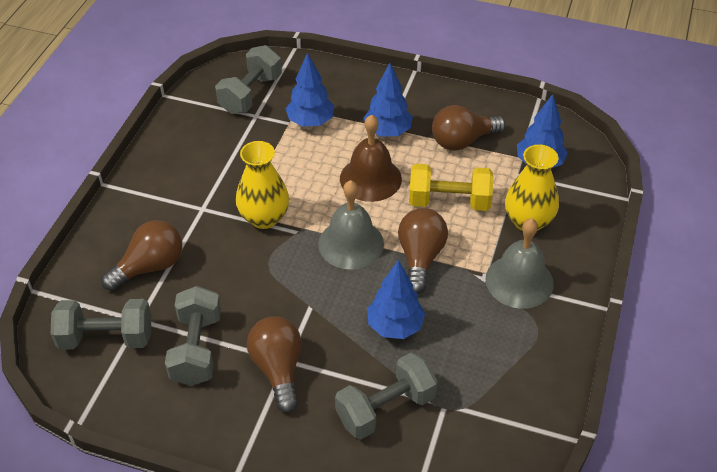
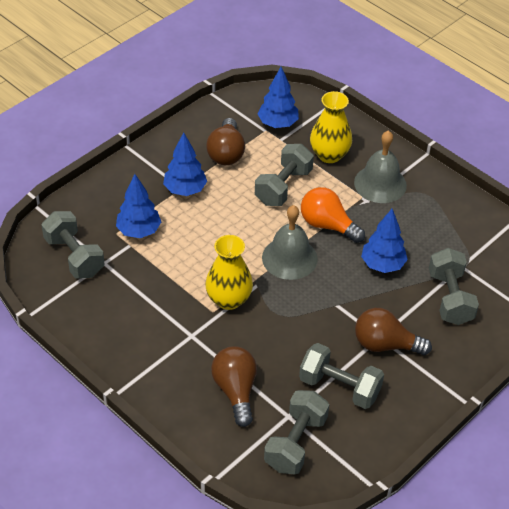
camera: 65 degrees left, 0 degrees up
(370, 178) = (229, 220): brown bell -> none
(420, 258) = (327, 225): brown light bulb -> orange light bulb
(449, 202) = (283, 187): yellow dumbbell -> grey dumbbell

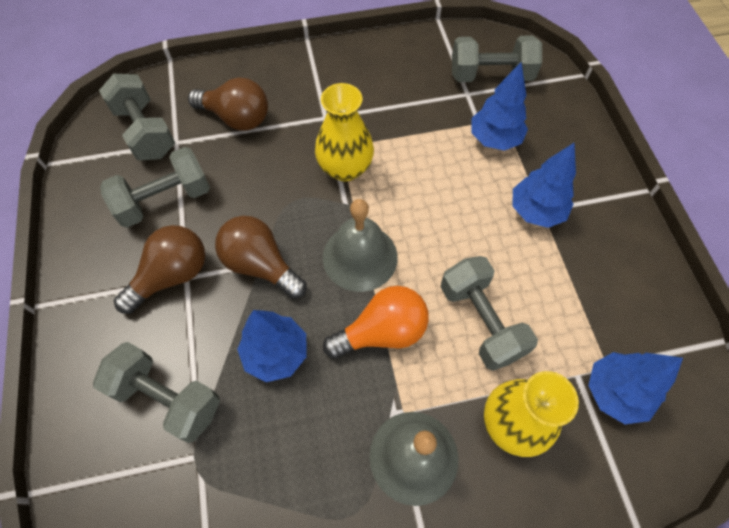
camera: 125 degrees right, 15 degrees up
(226, 153) = (582, 290): brown light bulb -> brown light bulb (261, 265)

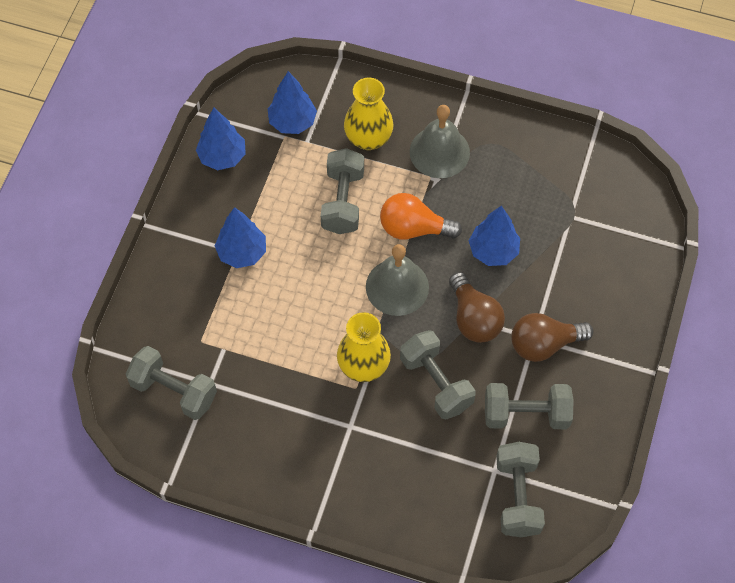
camera: 150 degrees left, 0 degrees up
(167, 397) = (578, 260): grey dumbbell -> grey dumbbell (436, 383)
(236, 118) = (429, 468): brown light bulb -> none
(494, 139) = (223, 327): blue tree -> blue tree (222, 157)

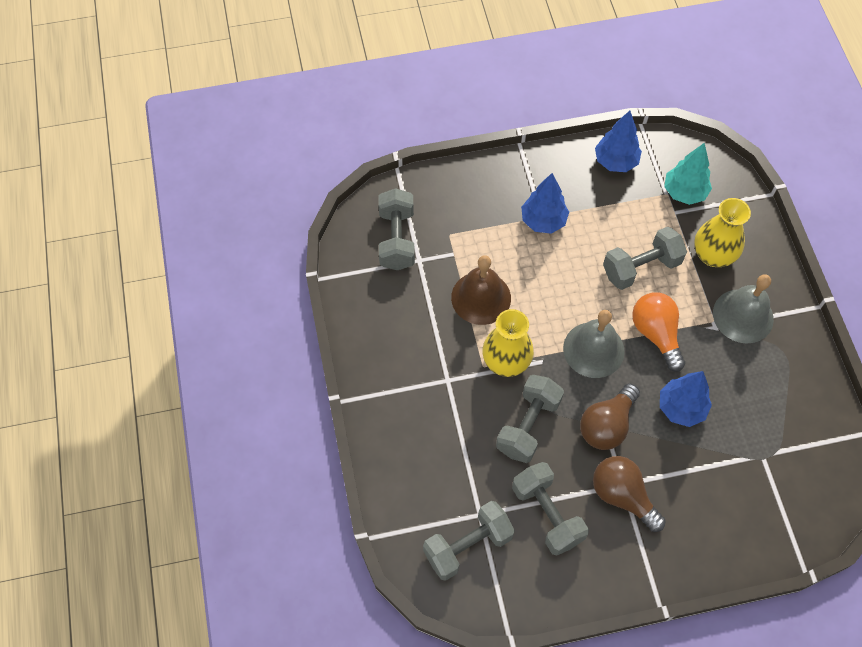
camera: 60 degrees right, 0 degrees up
(285, 351) = (481, 297): none -> brown bell
(292, 122) = (684, 192): blue tree -> turquoise tree

